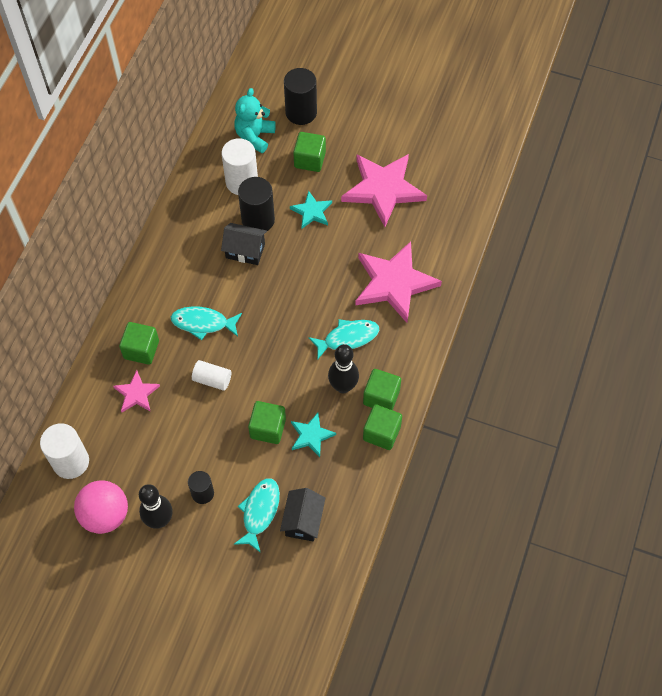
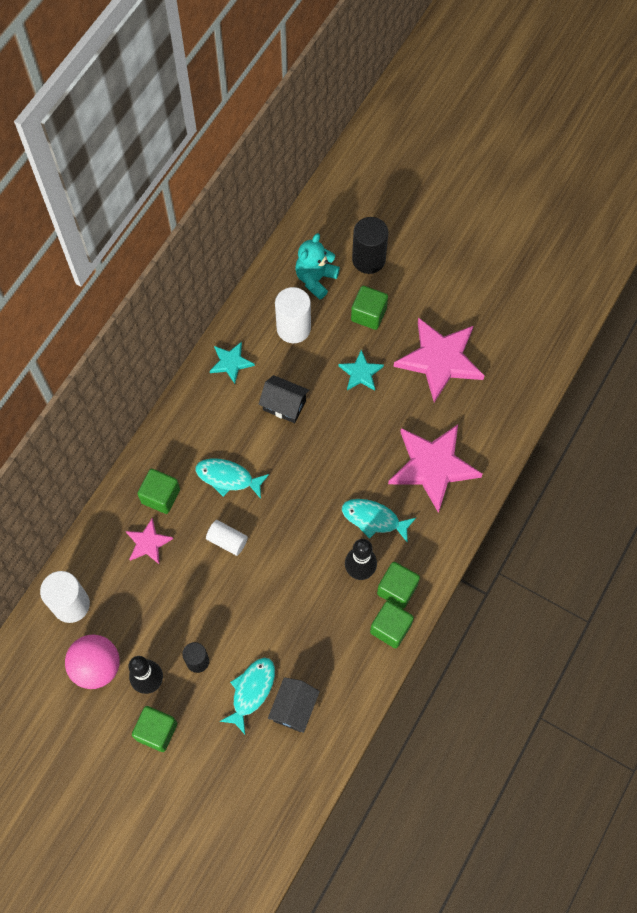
camera: 10 degrees right, 5 degrees up
(258, 220) = (303, 373): black cylinder -> none
(268, 428) = (275, 603): green cube -> green cube (156, 731)
(311, 435) = (318, 618): turquoise star -> turquoise star (231, 362)
(348, 338) = (374, 519): turquoise fish -> turquoise fish turned 150 degrees counterclockwise

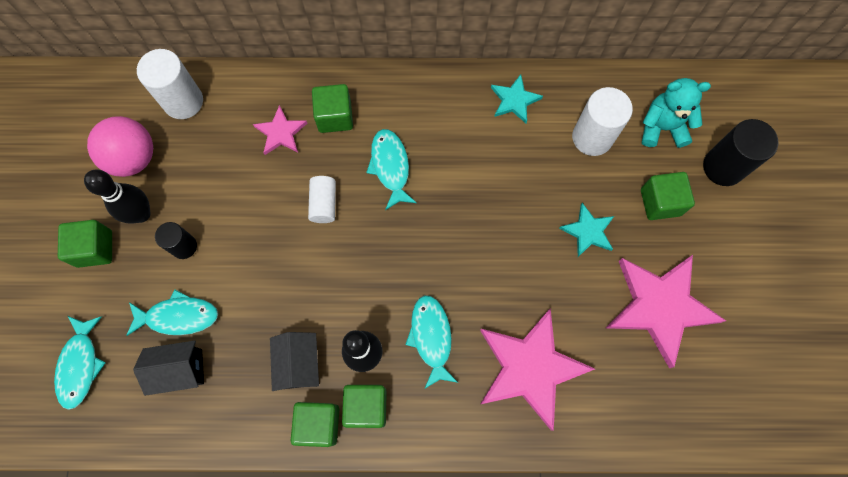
camera: 60 degrees right, 5 degrees up
(246, 783) = (80, 365): none -> turquoise fish
(284, 405) = (501, 176): black house -> black house (299, 364)

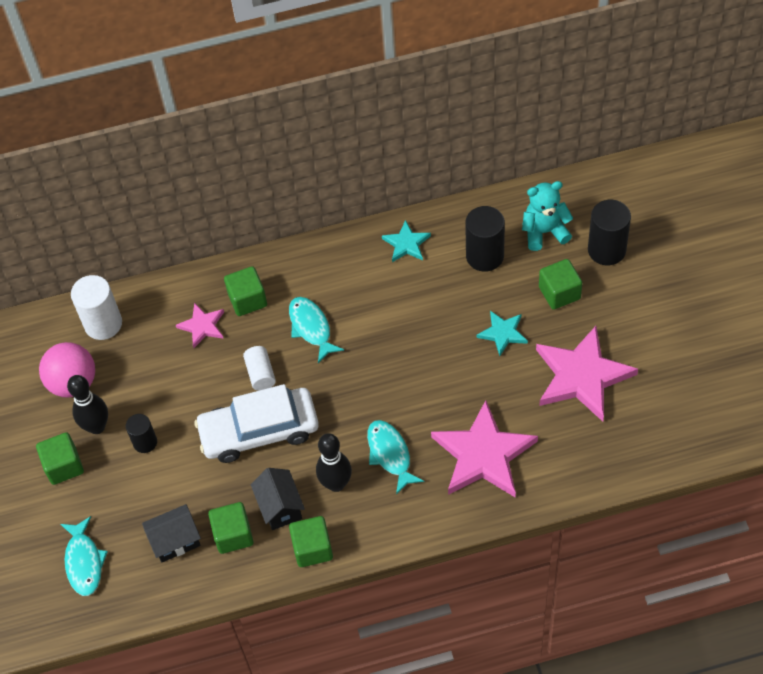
camera: 10 degrees left, 15 degrees down
(178, 316) = (159, 499): turquoise fish -> none
(303, 269) = (259, 431): none -> white car
(366, 407) = (350, 524): green cube -> green cube (233, 535)
(592, 137) = (485, 256): white cylinder -> black cylinder

